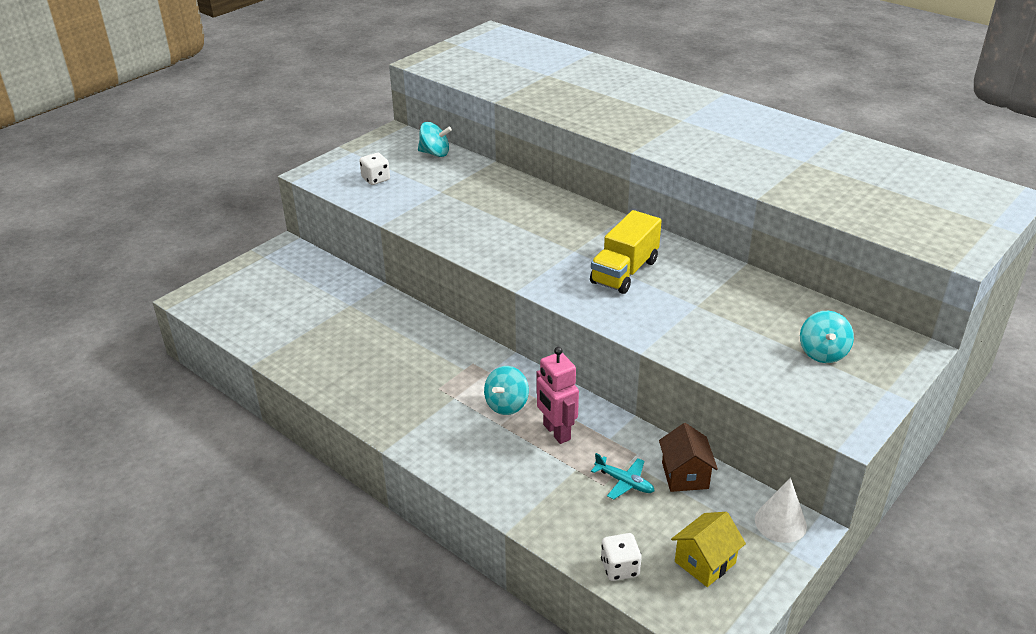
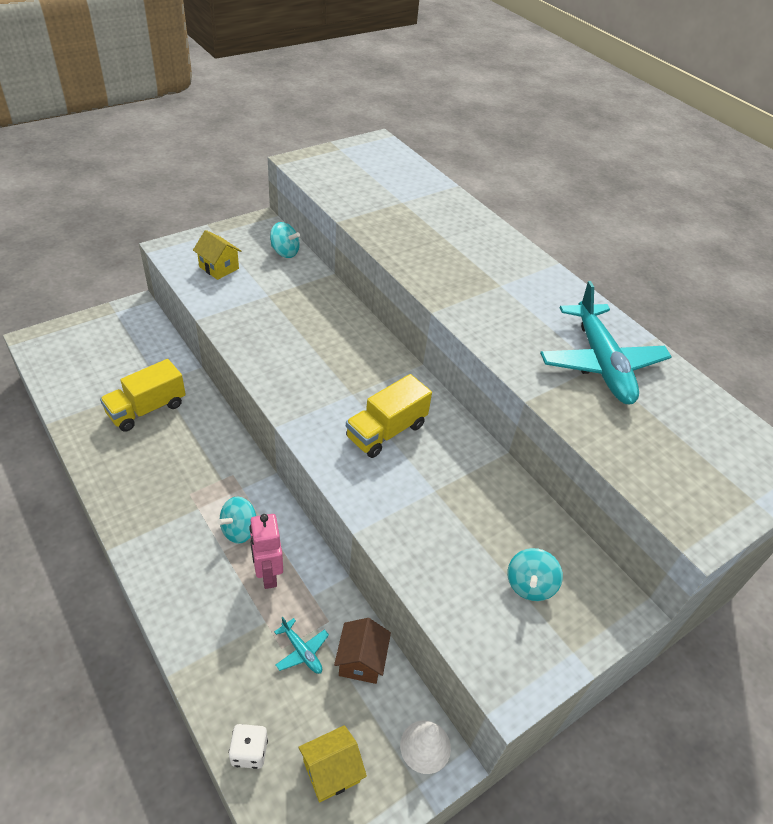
camera: 10 degrees right, 10 degrees up
(350, 330) = (147, 409): none -> yellow truck
(376, 179) = (219, 268): white dice -> yellow house
(807, 158) = (601, 363): none -> turquoise plane

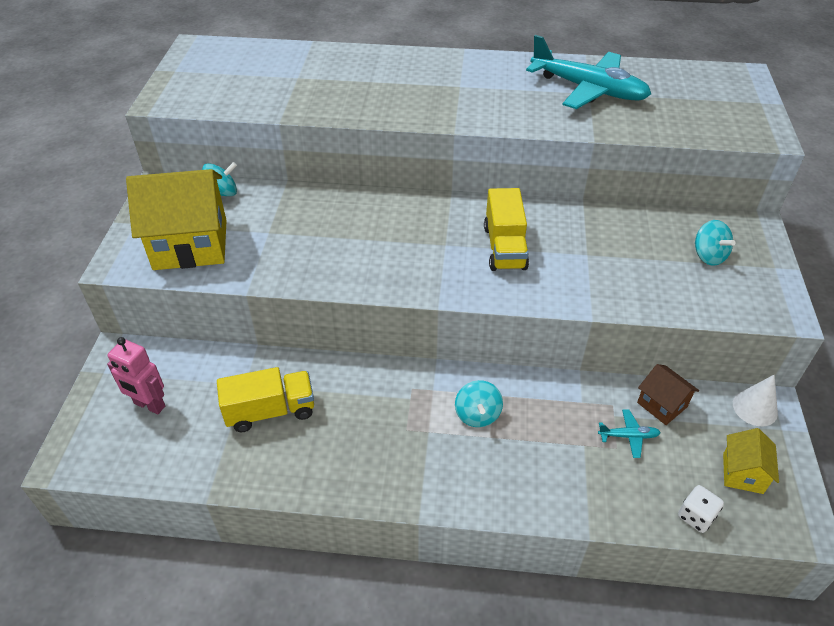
camera: 45 degrees left, 0 degrees up
(147, 409) = (270, 411): yellow truck -> yellow truck turned 105 degrees counterclockwise
(219, 268) = (190, 244): yellow house -> yellow house, size x2.04
(268, 574) = (539, 419): pink robot -> pink robot (149, 405)

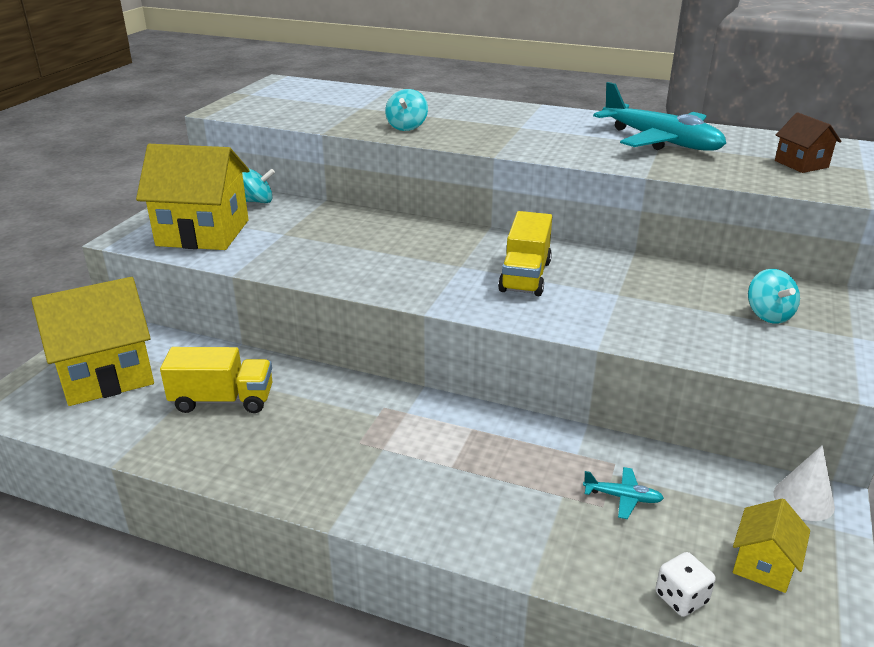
camera: 15 degrees right, 15 degrees down
(149, 405) = (107, 374): pink robot -> yellow house
(477, 414) = (446, 443): turquoise spinning top -> turquoise spinning top (407, 127)
(662, 405) = (678, 474): brown house -> brown house (801, 164)

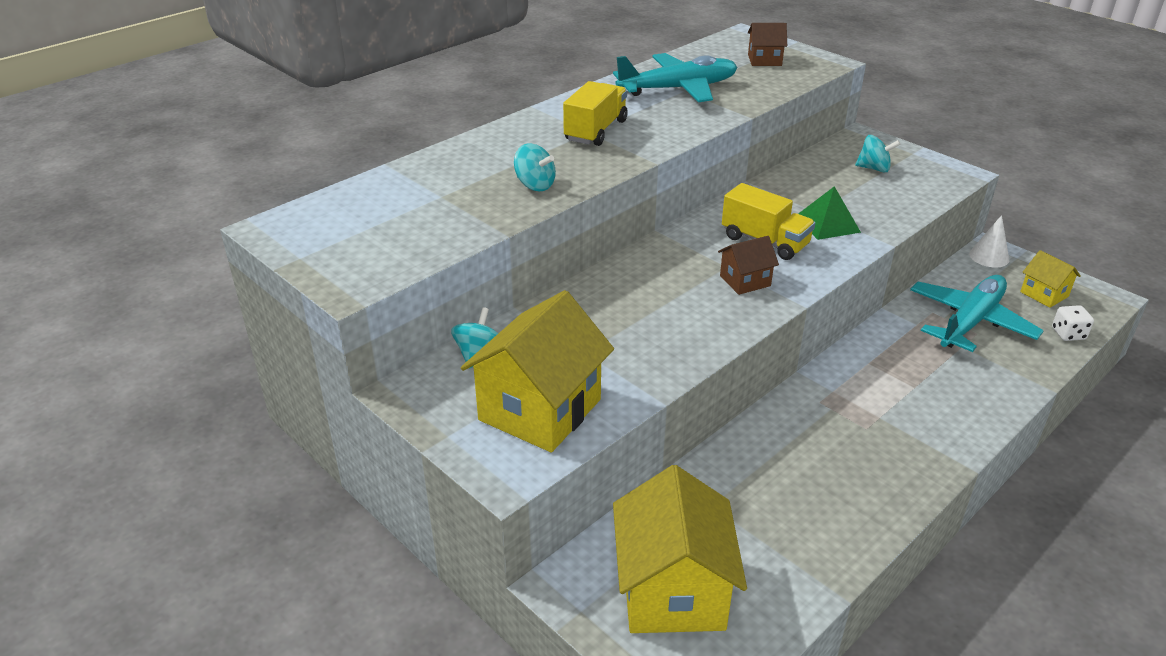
camera: 65 degrees left, 5 degrees up
(223, 400) = (766, 503): yellow truck -> yellow truck (596, 131)
(443, 278) = (745, 281): none -> brown house
(600, 303) = (827, 223): none -> green pyramid
(623, 497) = (970, 322): turquoise plane -> turquoise plane, size x2.44

